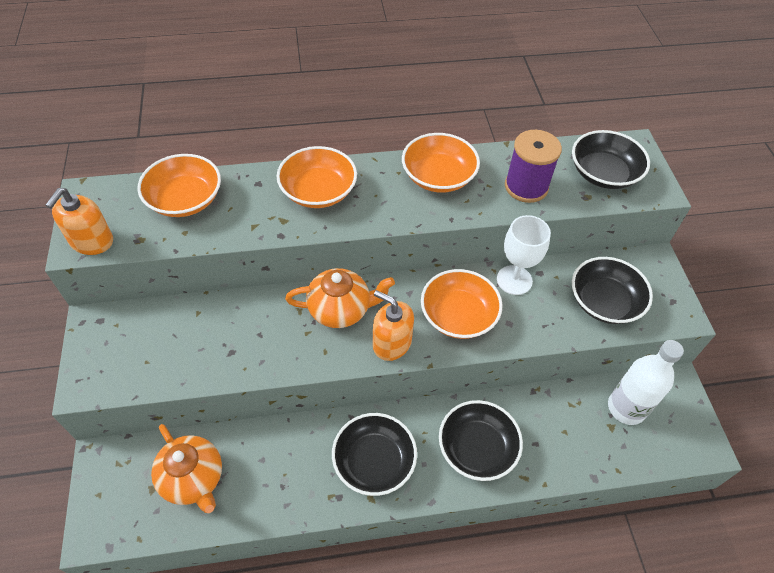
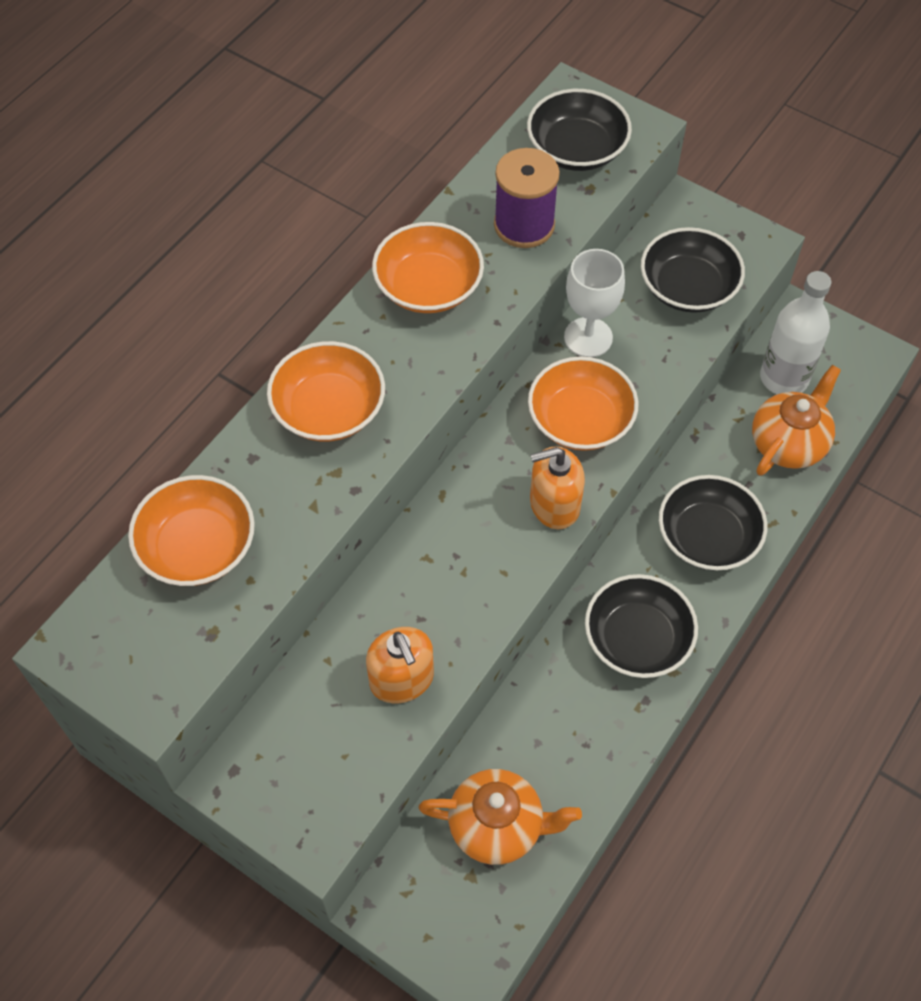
camera: 45 degrees left, 5 degrees up
(91, 241) = (161, 684): orange soap dispenser -> orange soap dispenser (402, 679)
(340, 310) = (466, 519): orange teapot -> orange teapot (788, 443)

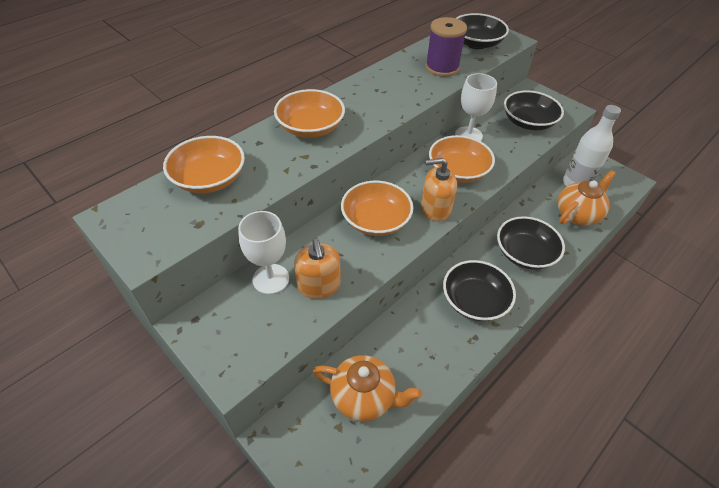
camera: 10 degrees right, 10 degrees down
(326, 682) = (271, 279): none -> white goblet
(428, 286) = (383, 84): orange bowl -> orange bowl (376, 220)

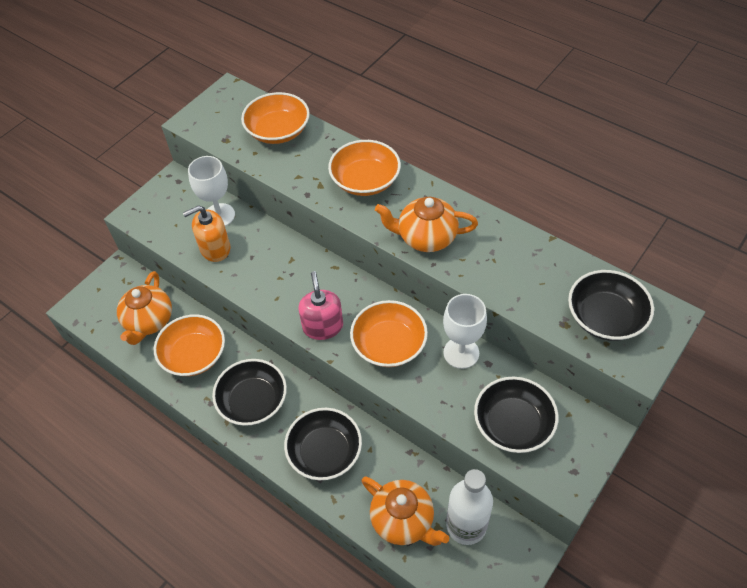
camera: 85 degrees right, 5 degrees up
(376, 220) = (298, 277): orange bowl -> orange bowl (194, 355)
(389, 103) = (426, 237): none -> orange teapot
(435, 209) = (323, 326): orange soap dispenser -> pink soap dispenser
(442, 68) = (523, 281): purple spool -> none

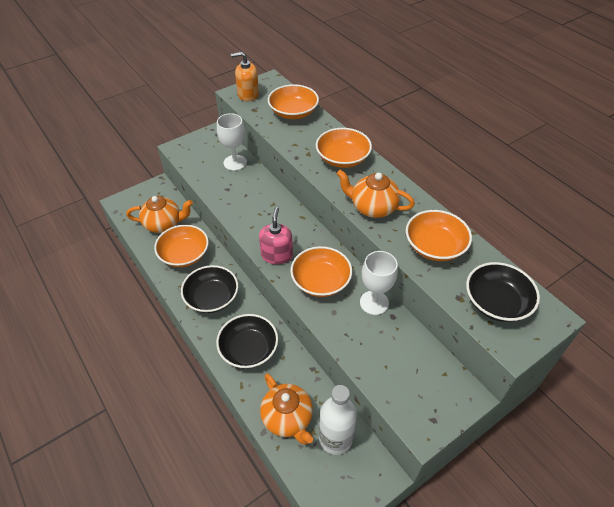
camera: 15 degrees right, 5 degrees down
(149, 321) = (163, 224): orange teapot -> orange teapot turned 120 degrees counterclockwise
(215, 248) = (222, 183): orange soap dispenser -> orange soap dispenser (248, 94)
(513, 424) = (396, 368): black bowl -> none
(515, 267) = (434, 246): none -> orange bowl

